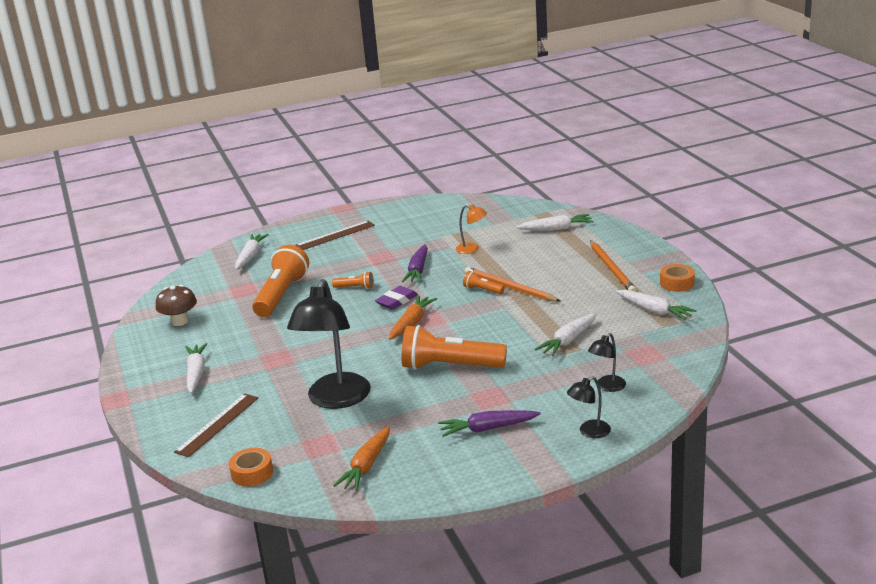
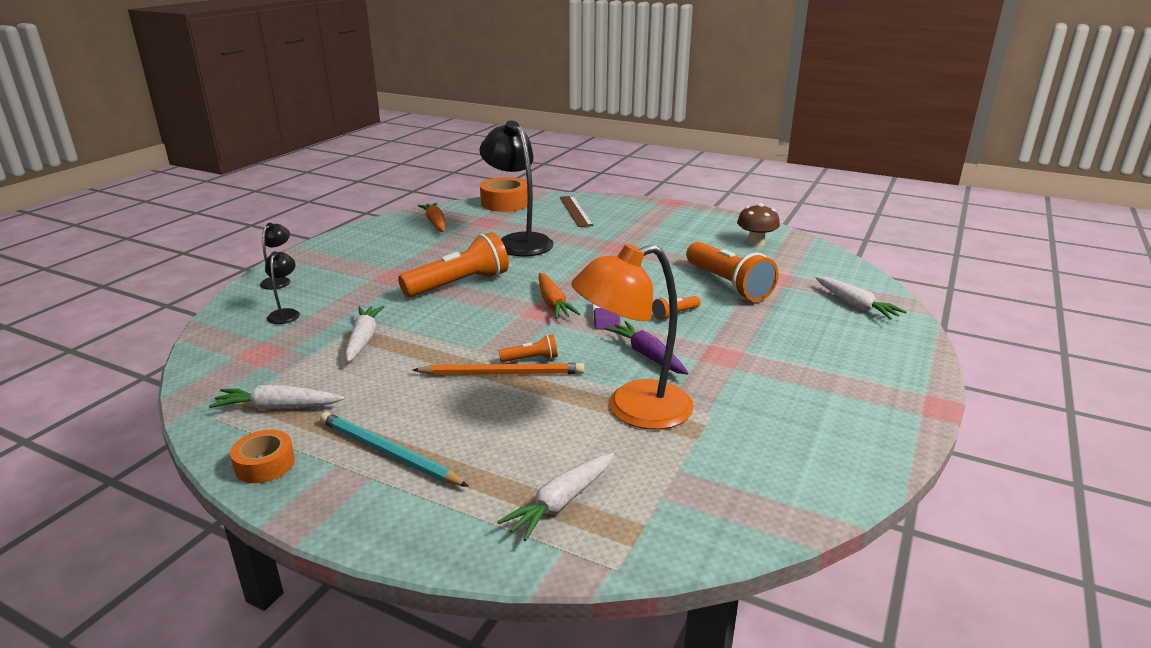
camera: 135 degrees right, 0 degrees up
(196, 373) = (655, 224): white carrot -> none
(252, 473) = (505, 203): orange tape -> orange tape, size x1.64
(335, 235) = (839, 362): brown ruler -> none
(472, 249) = (633, 409): orange lamp -> orange lamp, size x2.20
(488, 429) = (370, 260): purple carrot -> none
(612, 269) = (388, 453): orange pencil -> turquoise pencil

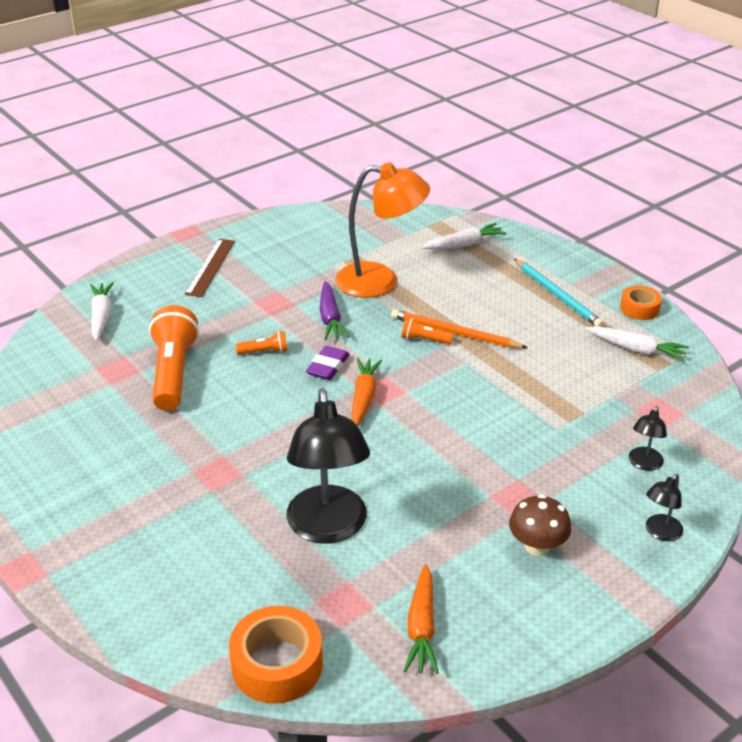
camera: 155 degrees left, 10 degrees up
(363, 339) = (564, 402): white carrot -> none
(459, 284) = (445, 458): orange flashlight -> none
(575, 211) = (189, 591): brown ruler -> brown ruler (210, 267)
(756, 242) = (53, 429): brown mushroom -> brown mushroom (537, 546)

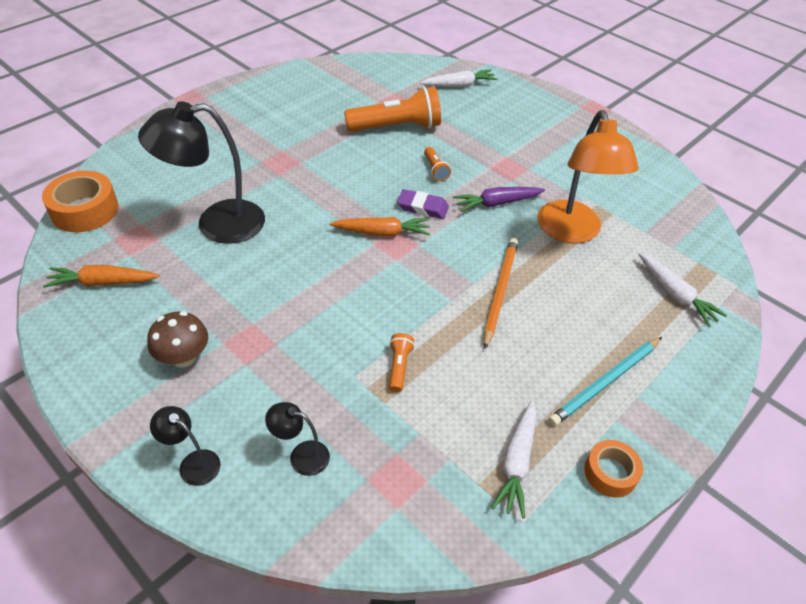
camera: 80 degrees right, 10 degrees up
(210, 267) = (549, 127): brown ruler -> none
(424, 340) = (481, 269): orange flashlight -> orange flashlight (399, 367)

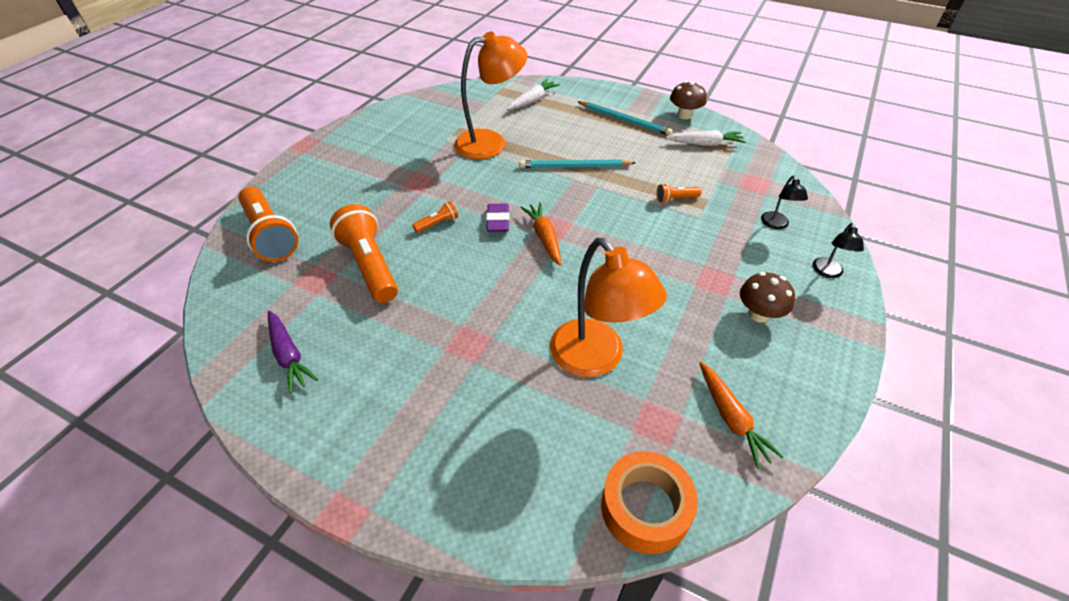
camera: 105 degrees left, 0 degrees up
(216, 224) = (596, 359): black lamp -> orange lamp
(459, 85) = (270, 235): white carrot -> orange flashlight
(497, 203) = (472, 181): purple carrot -> purple carrot (289, 355)
(500, 291) = (574, 166): orange pencil -> turquoise pencil
(610, 473) = (684, 115): orange tape -> brown mushroom

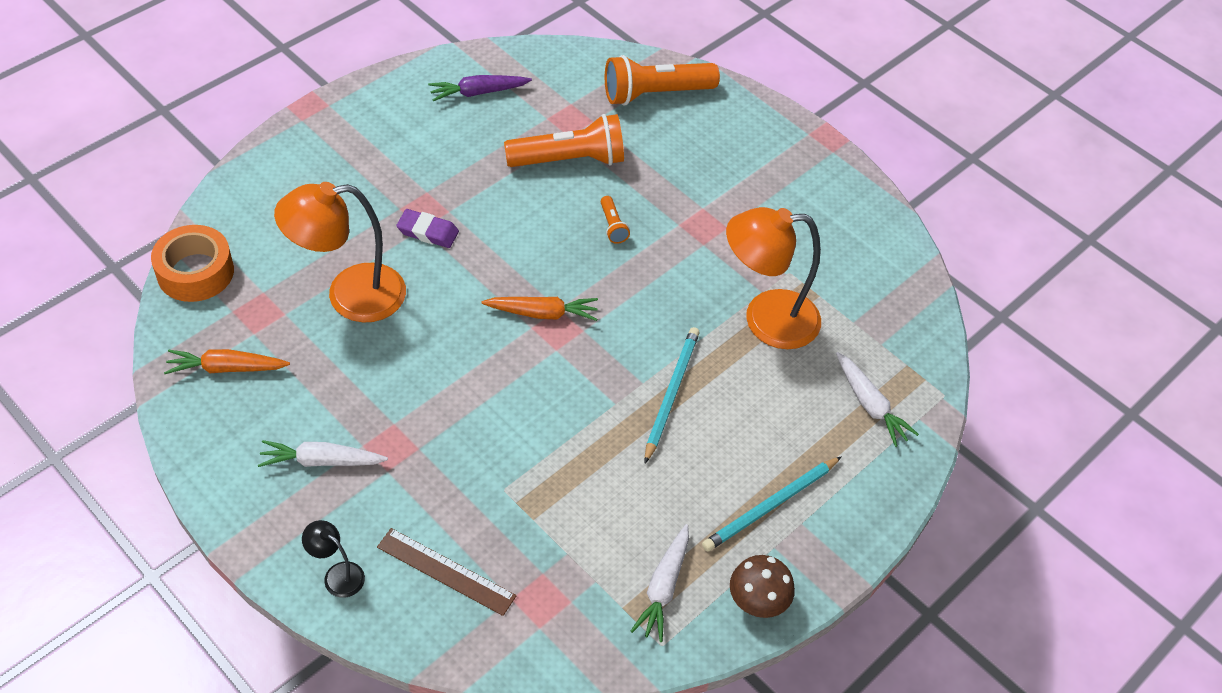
camera: 105 degrees right, 5 degrees up
(491, 142) = (766, 319): orange lamp -> orange lamp turned 90 degrees clockwise
(498, 221) = (593, 280): purple eraser -> purple eraser (428, 232)
(676, 199) = (551, 480): orange flashlight -> none
(758, 314) = (321, 461): brown mushroom -> white carrot
(776, 224) = (446, 571): black lamp -> brown ruler

